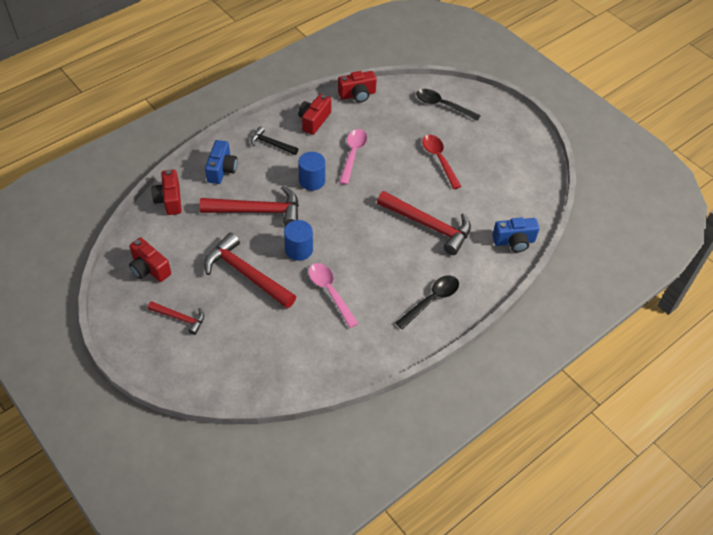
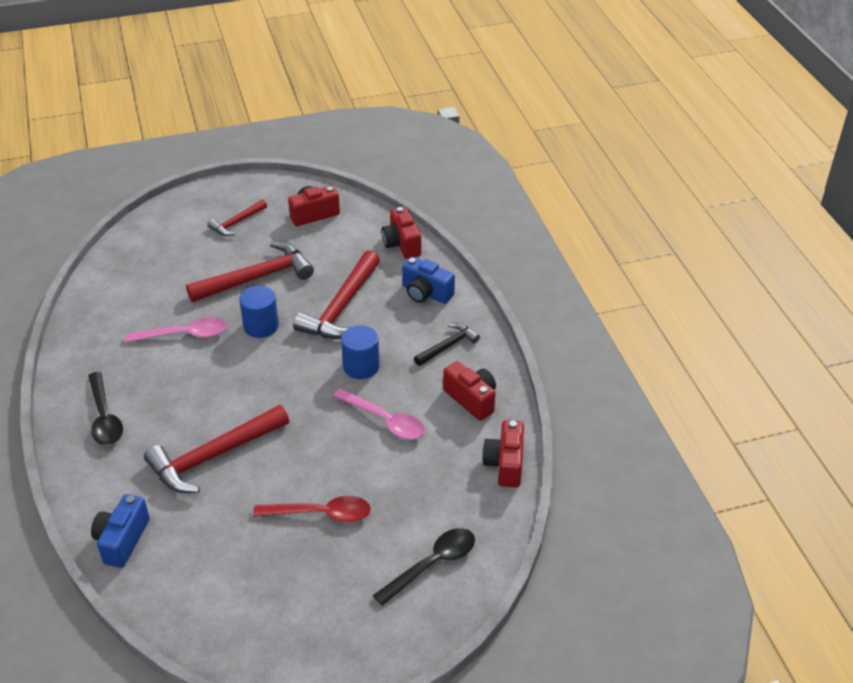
camera: 115 degrees right, 10 degrees down
(169, 200) = (401, 244): red camera -> red camera turned 120 degrees counterclockwise

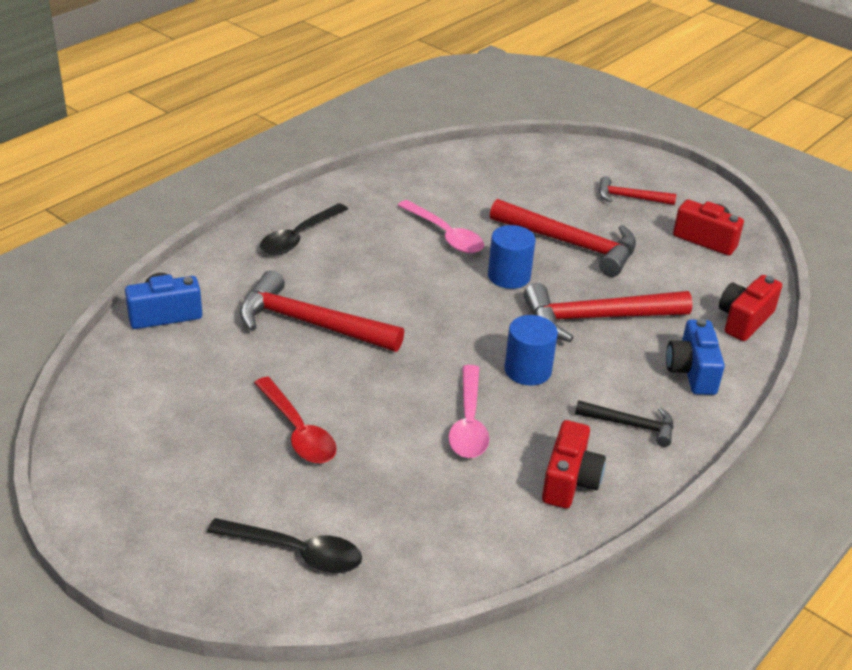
camera: 55 degrees right, 5 degrees down
(505, 464) = (497, 554): red camera -> none

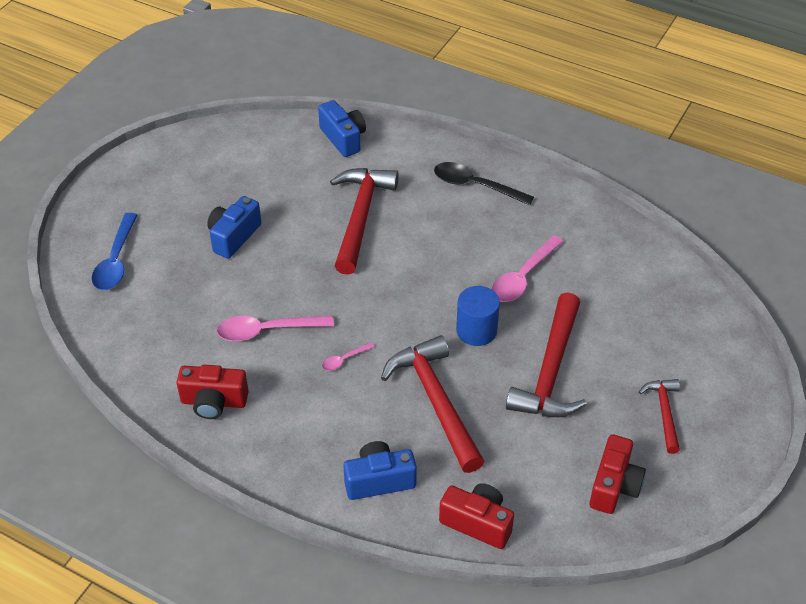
camera: 80 degrees right, 10 degrees up
(296, 552) = (116, 261): black spoon -> blue spoon
(298, 431) = (233, 237): red spoon -> blue camera
(527, 370) = (344, 360): blue cylinder -> pink spoon
(630, 425) = (291, 437): black hammer -> none

